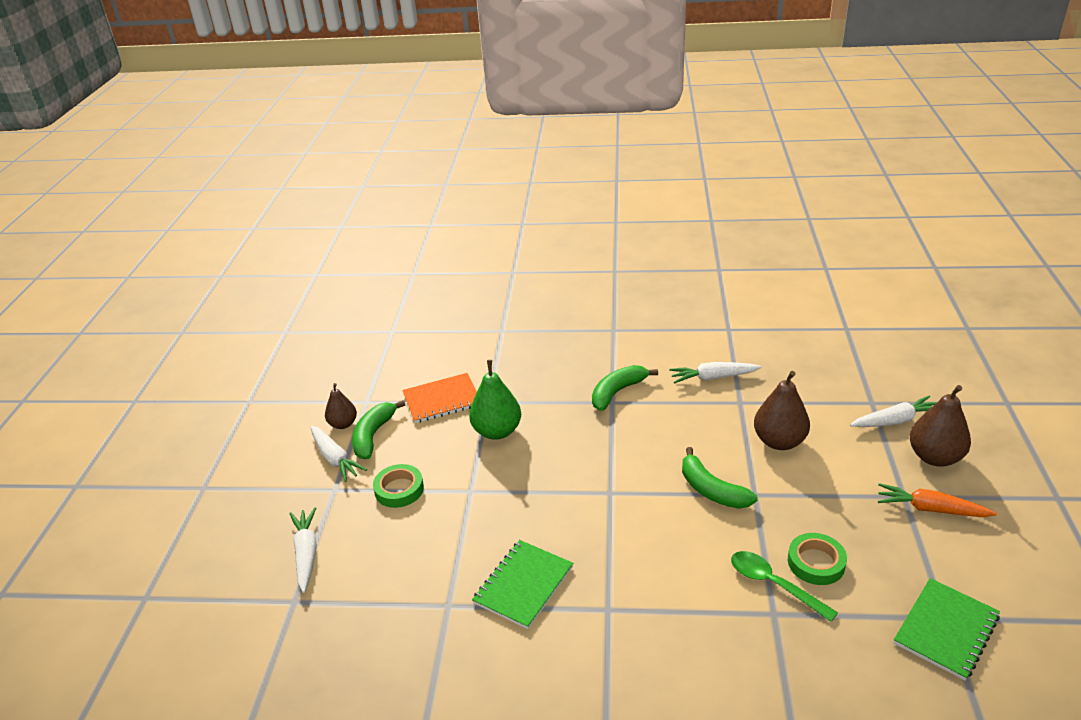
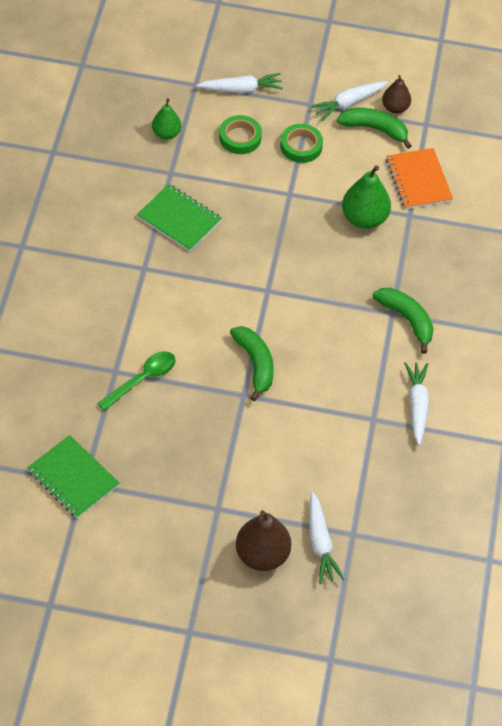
camera: 90 degrees right, 20 degrees up
(380, 620) = (166, 133): none -> green pear
(711, 490) = (255, 364): green banana -> green banana turned 105 degrees clockwise
(779, 441) = (308, 434): brown pear -> none
(816, 562) = (157, 415): green tape -> green tape (240, 138)
(931, 509) = (197, 522): orange carrot -> none

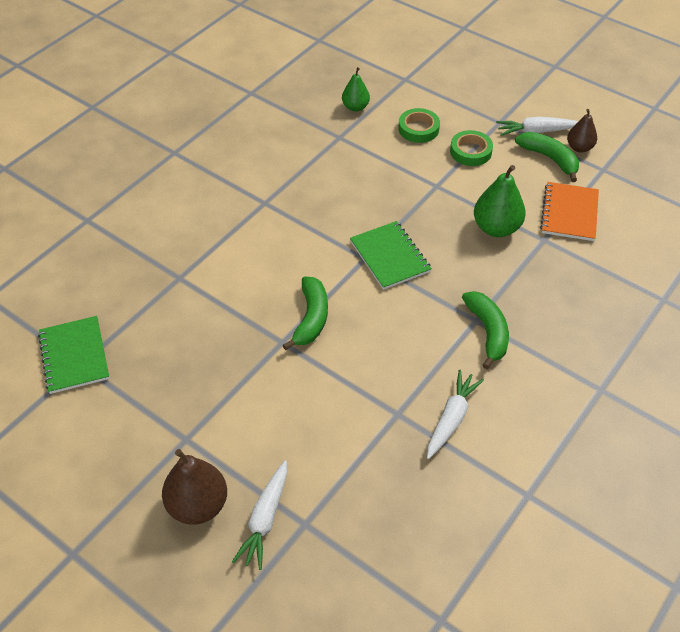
camera: 30 degrees right, 5 degrees down
(142, 379) = (198, 293): green spoon -> none
(179, 219) = (322, 174): green notebook -> green notebook (390, 256)
(241, 89) = (443, 93): white carrot -> none

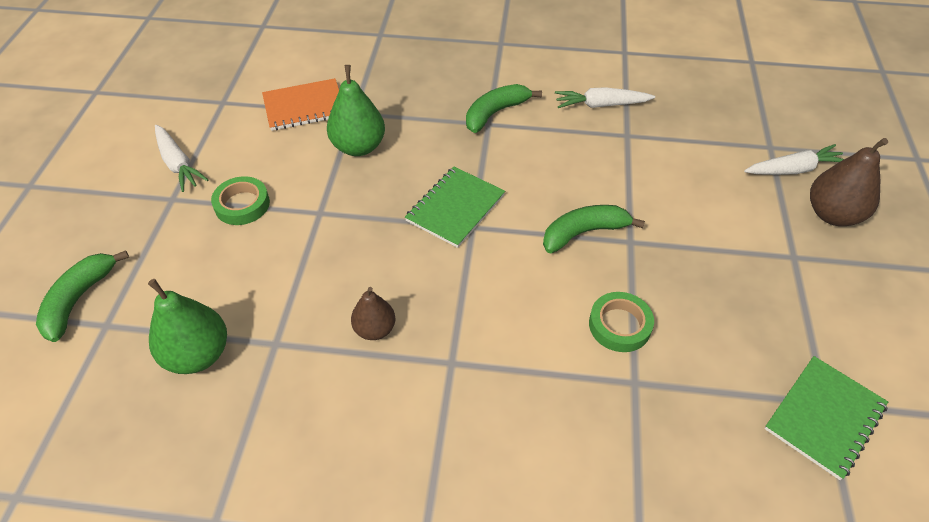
camera: 120 degrees left, 0 degrees up
(355, 107) = (198, 355): green pear -> green pear, size x1.60
(418, 129) = (219, 267): green tape -> green tape (619, 325)
(549, 159) = (223, 141): green banana -> green banana (79, 299)
(579, 148) = (193, 125): brown pear -> brown pear (375, 329)

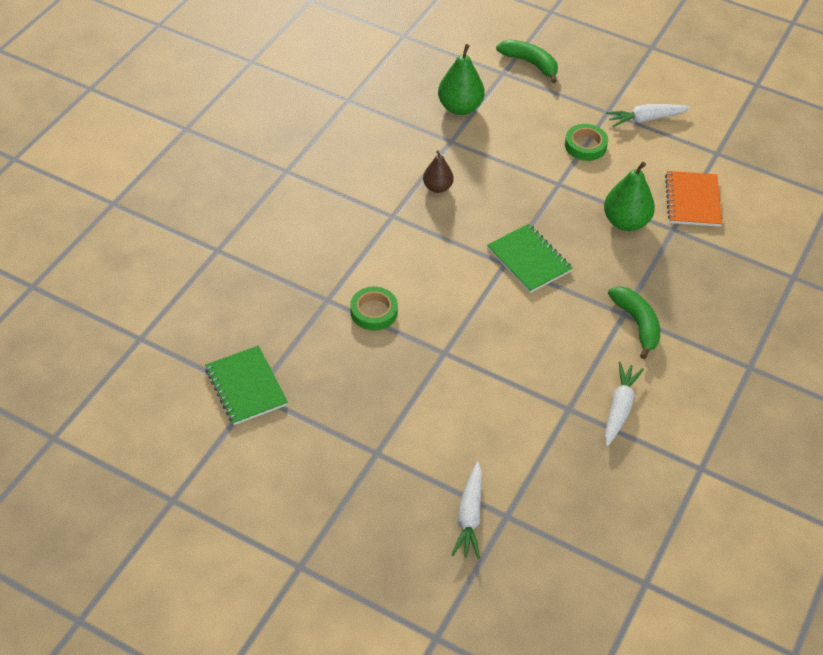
camera: 110 degrees right, 0 degrees up
(583, 233) = (467, 327): green banana -> none
(832, 214) = (404, 511): brown pear -> none

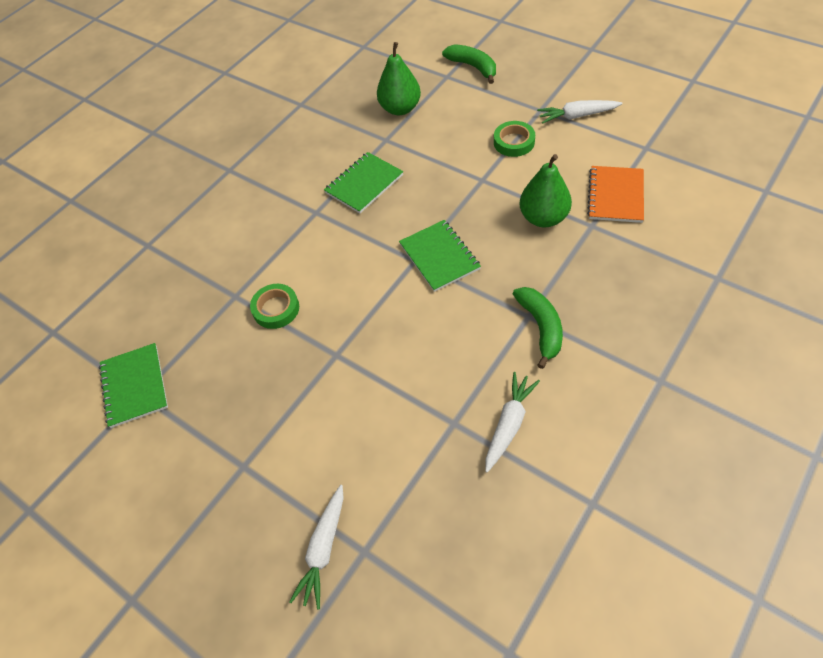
camera: 15 degrees right, 5 degrees up
(437, 187) = (364, 184): brown pear -> green notebook

